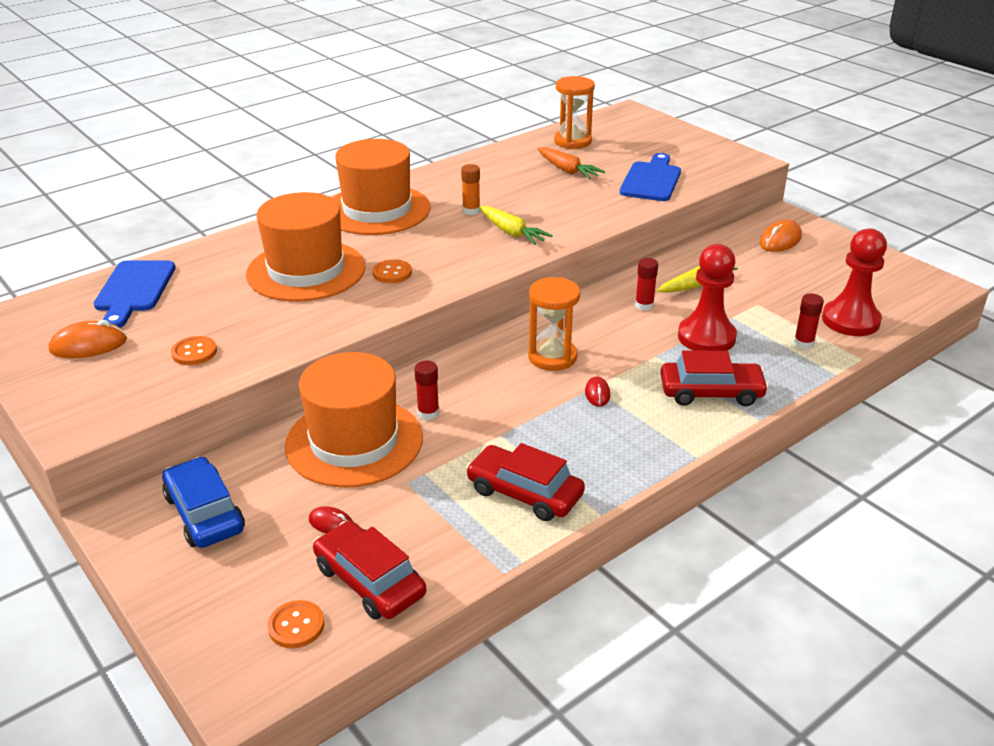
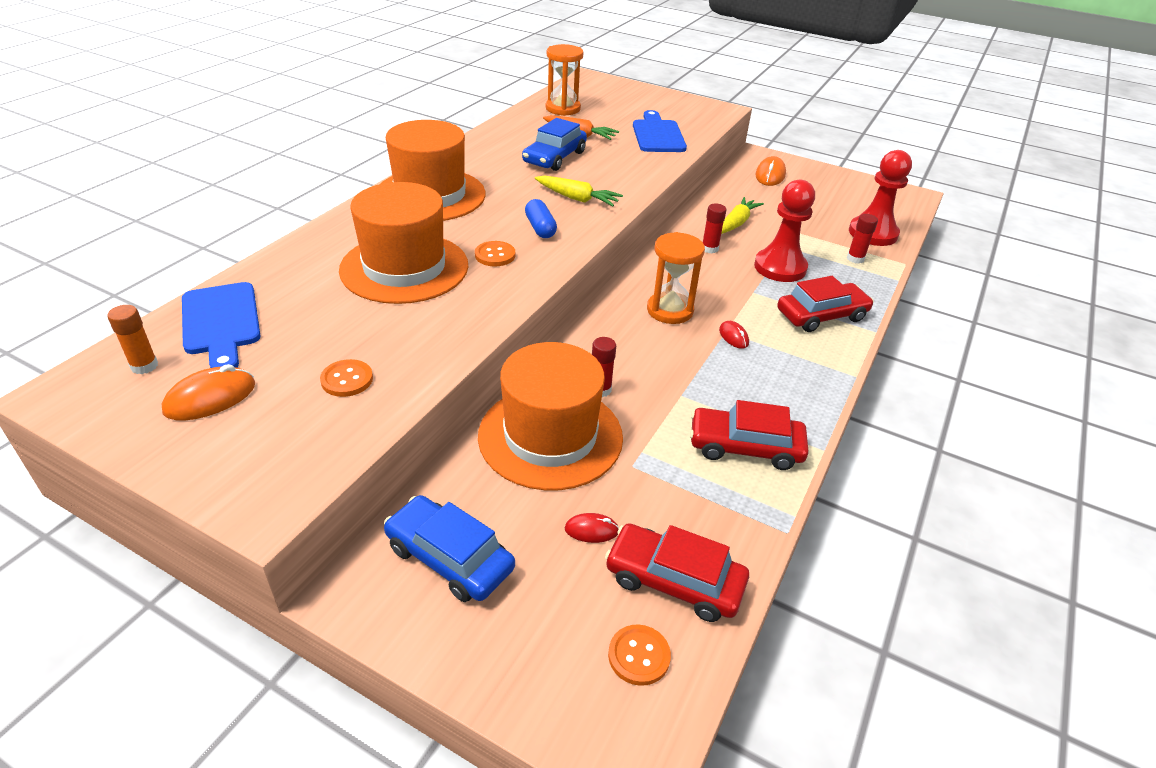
camera: 25 degrees left, 5 degrees up
(453, 255) = (540, 228): none -> blue capsule
(471, 211) = (523, 183): orange glue stick -> orange glue stick (144, 366)
(523, 190) = (554, 157): none -> blue car

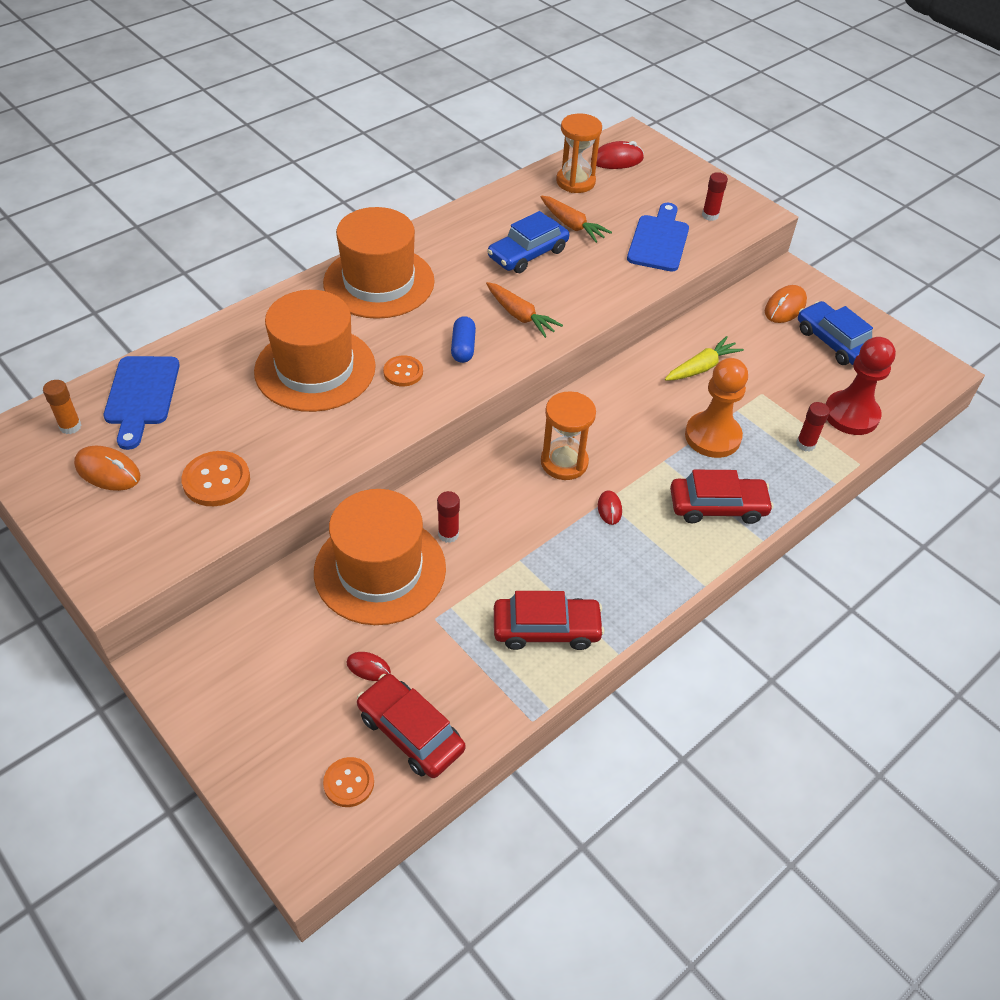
camera: 20 degrees right, 10 degrees up
(210, 398) = (108, 471): orange mouse -> orange mouse turned 45 degrees clockwise
(347, 380) = (216, 480): orange button -> orange button, size x1.51
(449, 558) = (247, 657): blue car -> blue car (834, 342)
(577, 198) = (520, 316): yellow carrot -> orange carrot
(587, 92) = (617, 160): none -> red mouse
(709, 249) = (651, 395): red glue stick -> red glue stick (710, 215)
(745, 447) = (546, 629): red car -> red car turned 150 degrees clockwise
(780, 267) = (712, 436): red pawn -> orange pawn

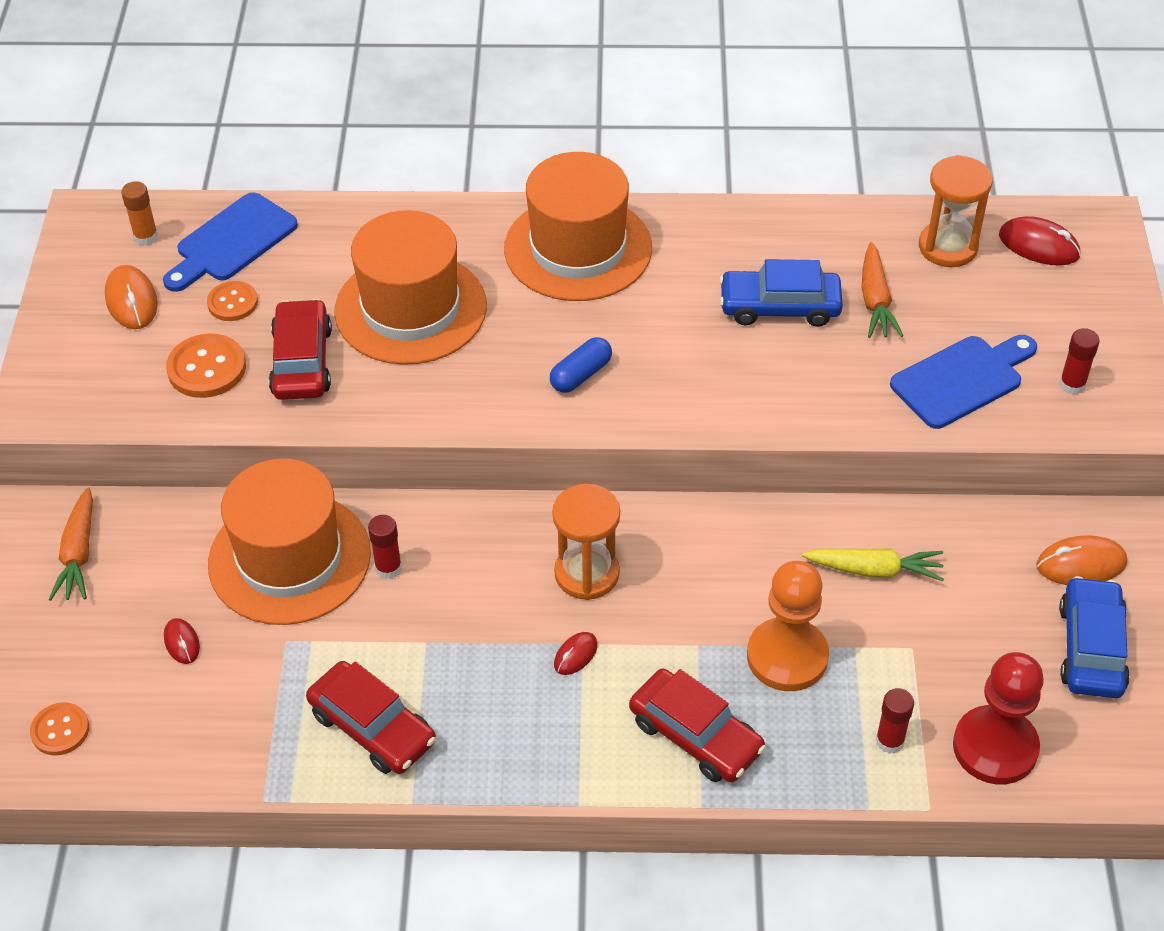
camera: 45 degrees right, 0 degrees up
(403, 372) = (490, 365): orange button -> orange button (232, 303)
(411, 732) = (153, 727): red car -> red car (302, 361)
(520, 316) = (683, 376): orange carrot -> orange carrot (78, 554)

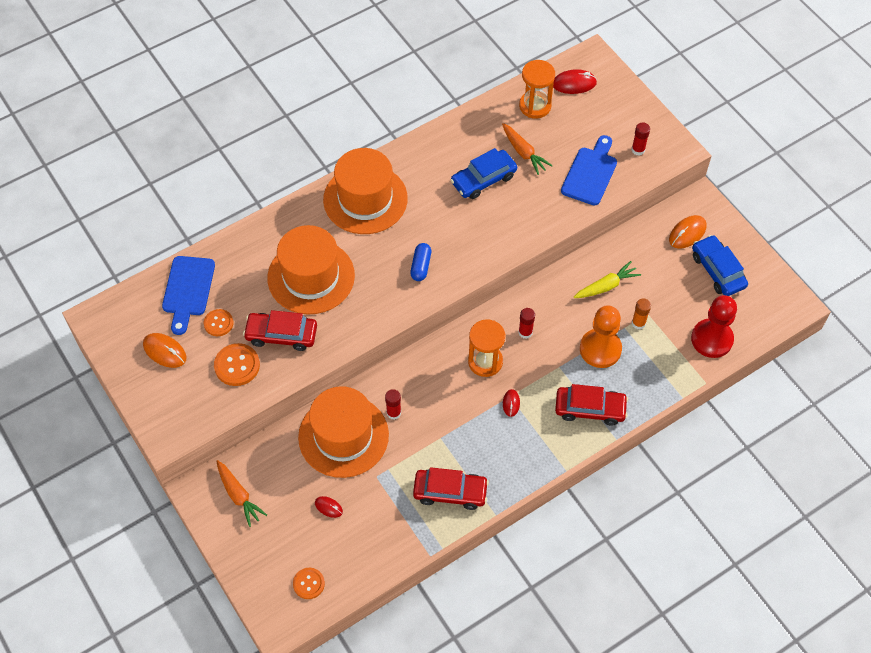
camera: 35 degrees left, 10 degrees up
(146, 237) = (139, 312): orange glue stick -> orange glue stick (638, 323)
(302, 361) = (281, 335): red car -> red car turned 45 degrees counterclockwise
(889, 741) = (669, 362): red glue stick -> red glue stick (525, 332)

